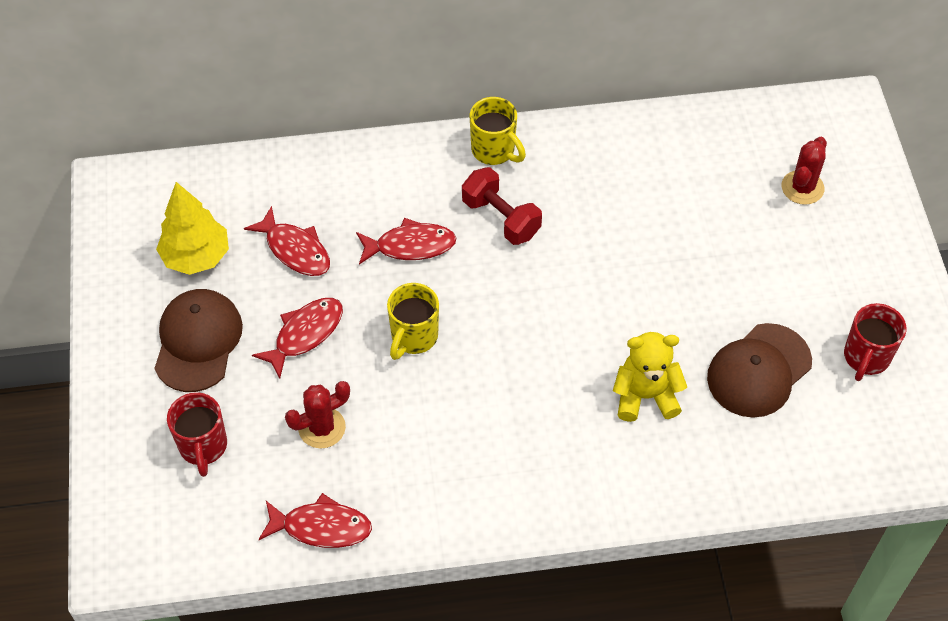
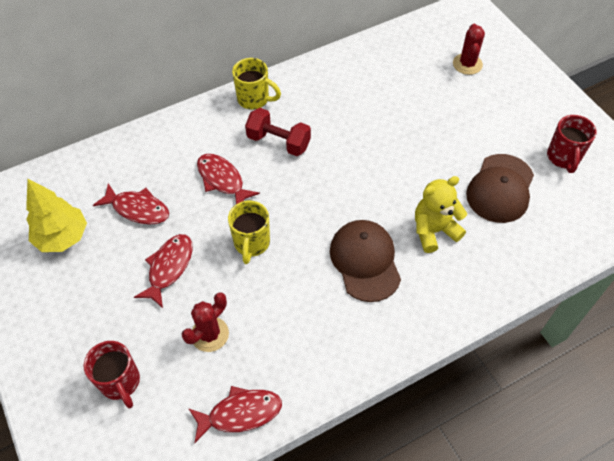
camera: 20 degrees left, 0 degrees up
(198, 341) = (86, 301): brown cap -> brown cap (365, 261)
(410, 246) = (222, 180): red fish -> red fish turned 105 degrees counterclockwise

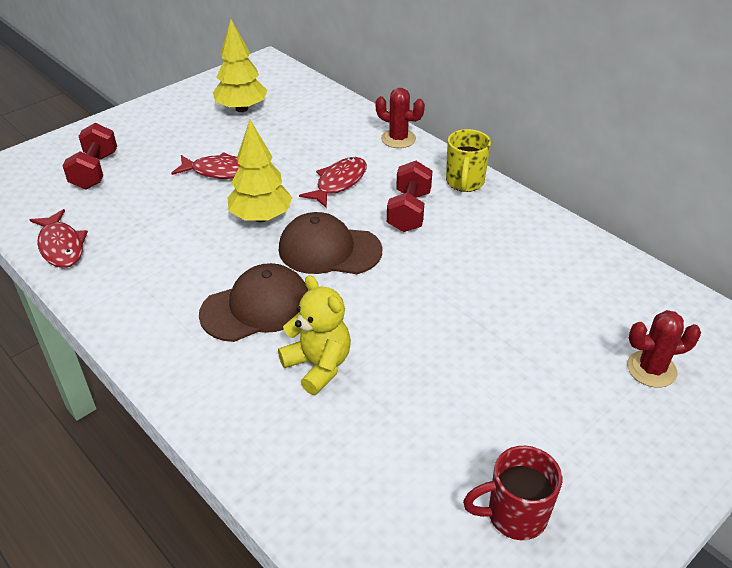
camera: 75 degrees right, 15 degrees down
(120, 382) = (95, 171): red mug -> red dumbbell
(138, 209) = (285, 140): red fish -> none
(209, 334) = (147, 211): red cactus -> red cactus (398, 139)
(251, 243) = (261, 217): yellow mug -> yellow tree
(500, 188) = (416, 433): brown cap -> brown cap (329, 250)

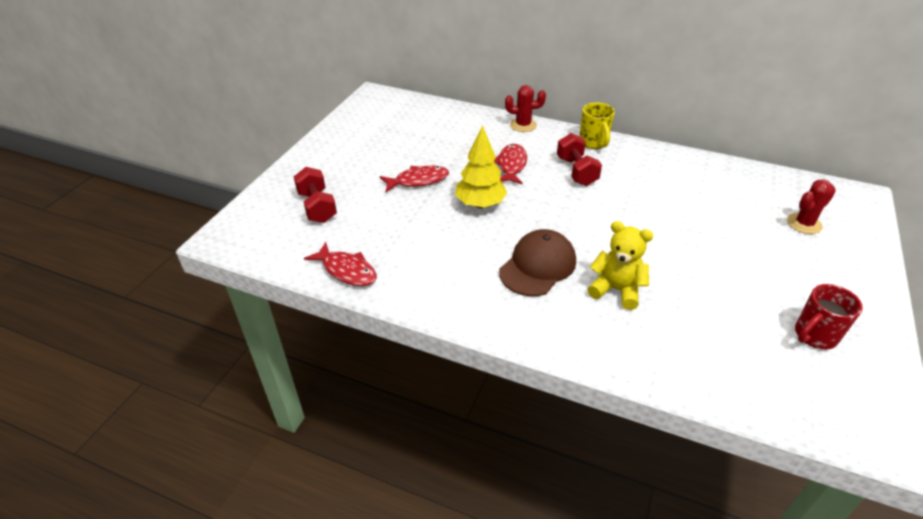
camera: 25 degrees left, 0 degrees up
(242, 109) = (389, 132): yellow tree -> none
(329, 250) = (549, 212): brown cap -> none

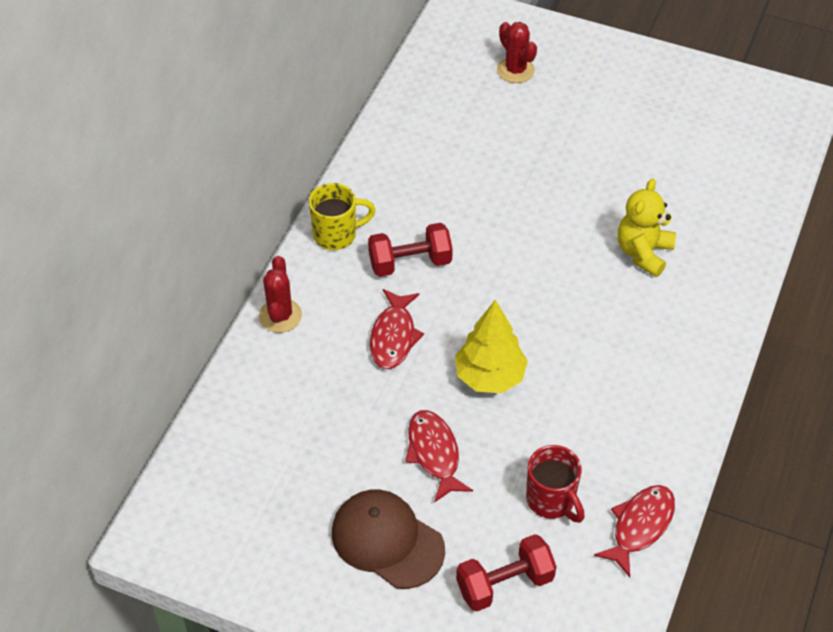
camera: 90 degrees left, 10 degrees up
(511, 165) = (394, 336): red fish -> red fish turned 90 degrees counterclockwise
(538, 266) = (611, 321): brown cap -> brown cap (387, 541)
(814, 336) = (689, 112): red mug -> red mug (551, 501)

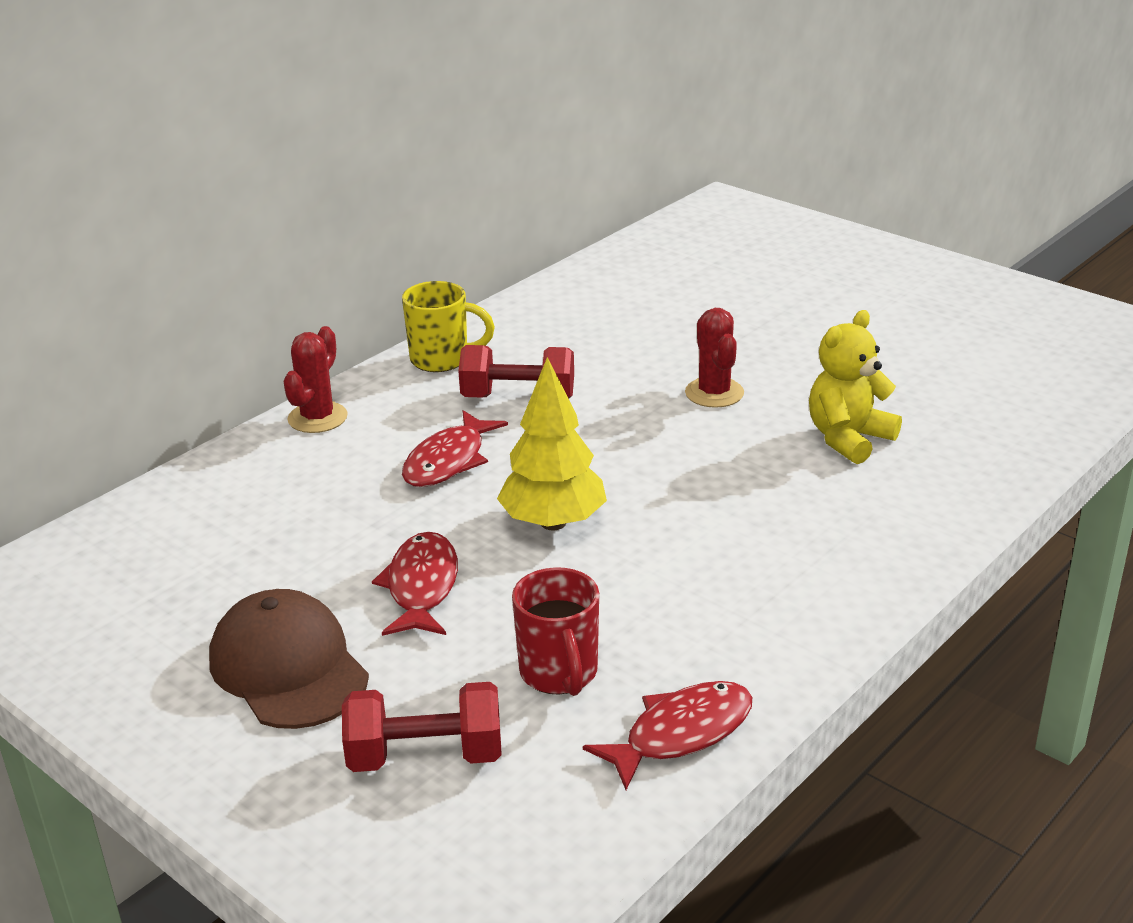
camera: 20 degrees right, 20 degrees down
(515, 70) = (764, 257): red cactus -> red cactus (714, 393)

